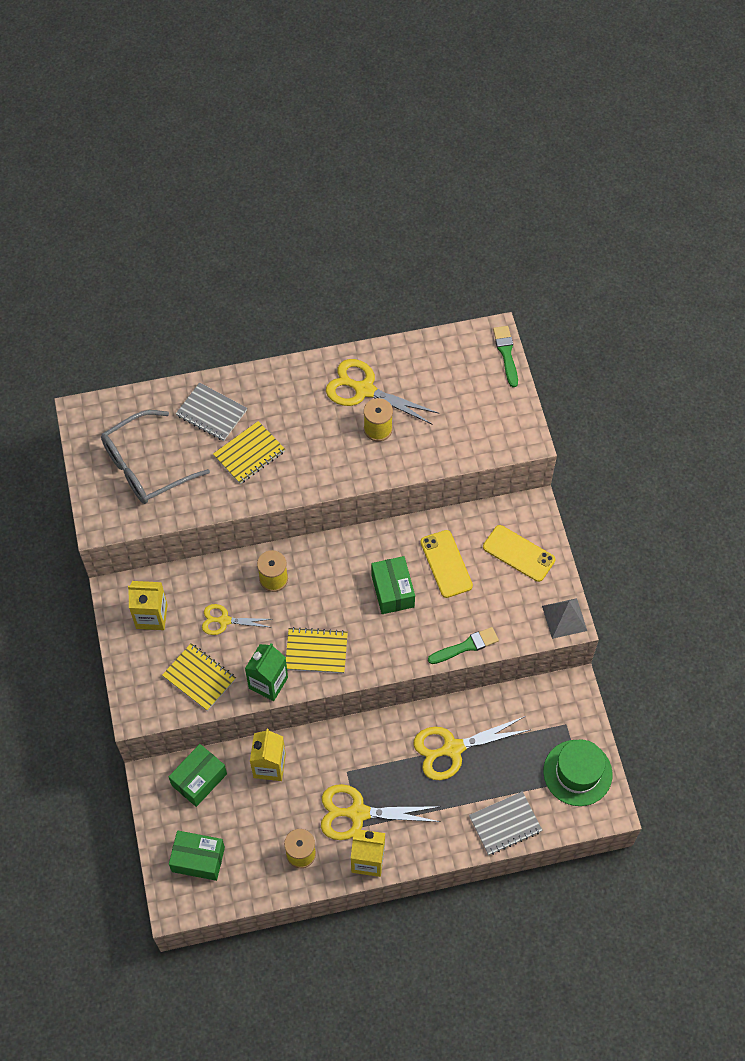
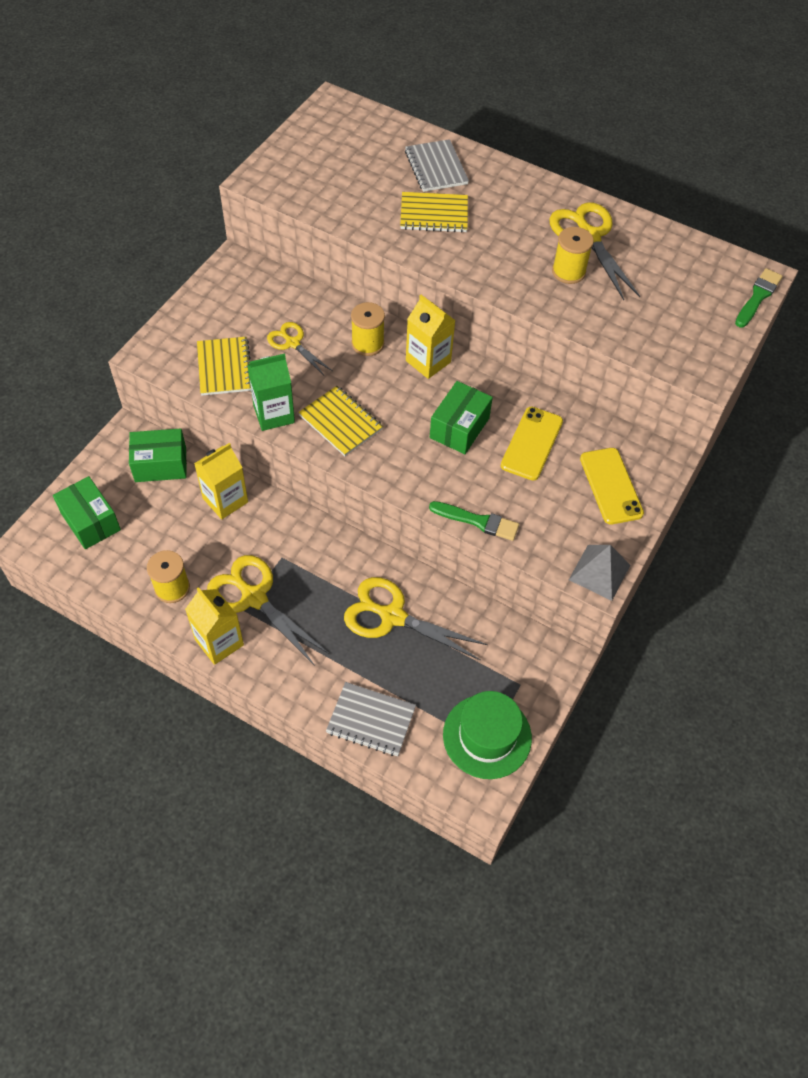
camera: 40 degrees right, 5 degrees down
(145, 467) = (339, 167): grey glasses -> none
(151, 616) = (240, 298): yellow carton -> yellow carton (428, 361)

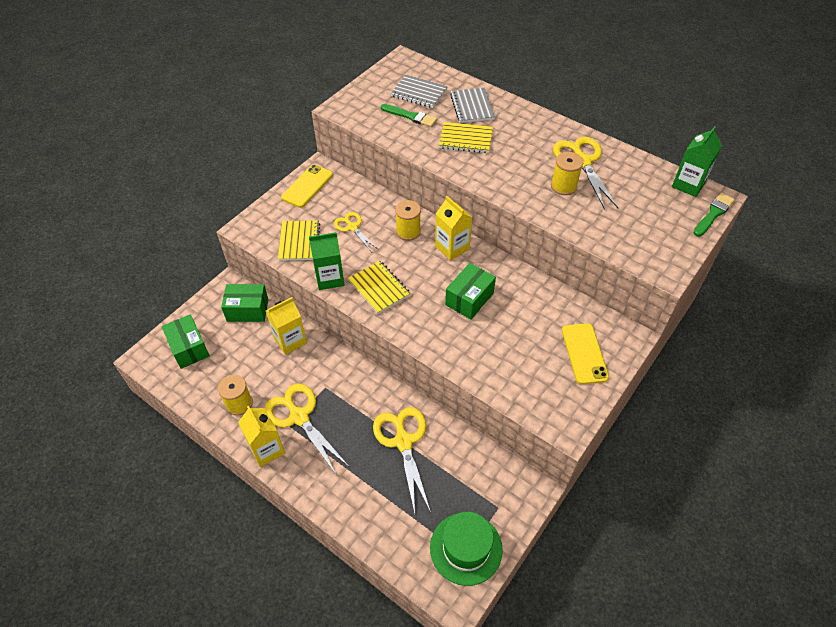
camera: 10 degrees right, 5 degrees down
(371, 720) = (374, 525): grey notebook -> grey notebook (419, 93)
(392, 616) = (403, 442): yellow scissors -> yellow scissors turned 45 degrees clockwise
(478, 521) = (474, 373): green brush -> green brush (410, 116)
(532, 443) = (524, 315): yellow phone -> yellow phone (307, 186)
(599, 572) = (568, 422): grey pyramid -> none
(724, 260) = (688, 185): none -> green carton

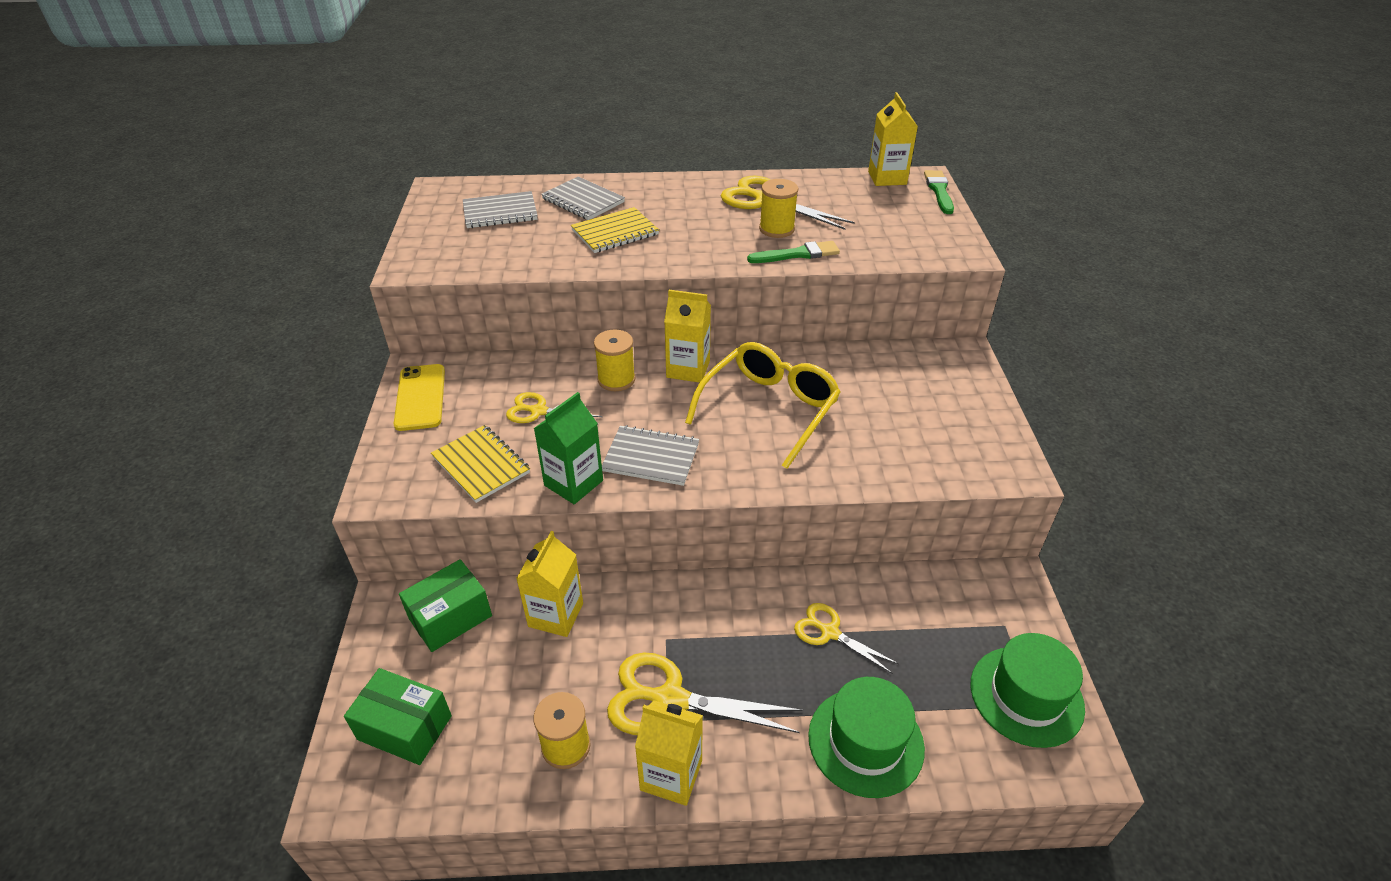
camera: 40 degrees left, 10 degrees down
(363, 504) = (865, 741): none -> green hat
(379, 288) = (651, 457): yellow notebook -> grey notebook
(403, 442) = (830, 632): yellow scissors -> yellow scissors, size x0.59
(410, 116) = (518, 238): green brush -> green brush (797, 254)
(469, 299) = (769, 409): green box -> yellow glasses
(584, 353) = (944, 392): yellow phone -> none
(688, 185) = (887, 178): green carton -> yellow carton

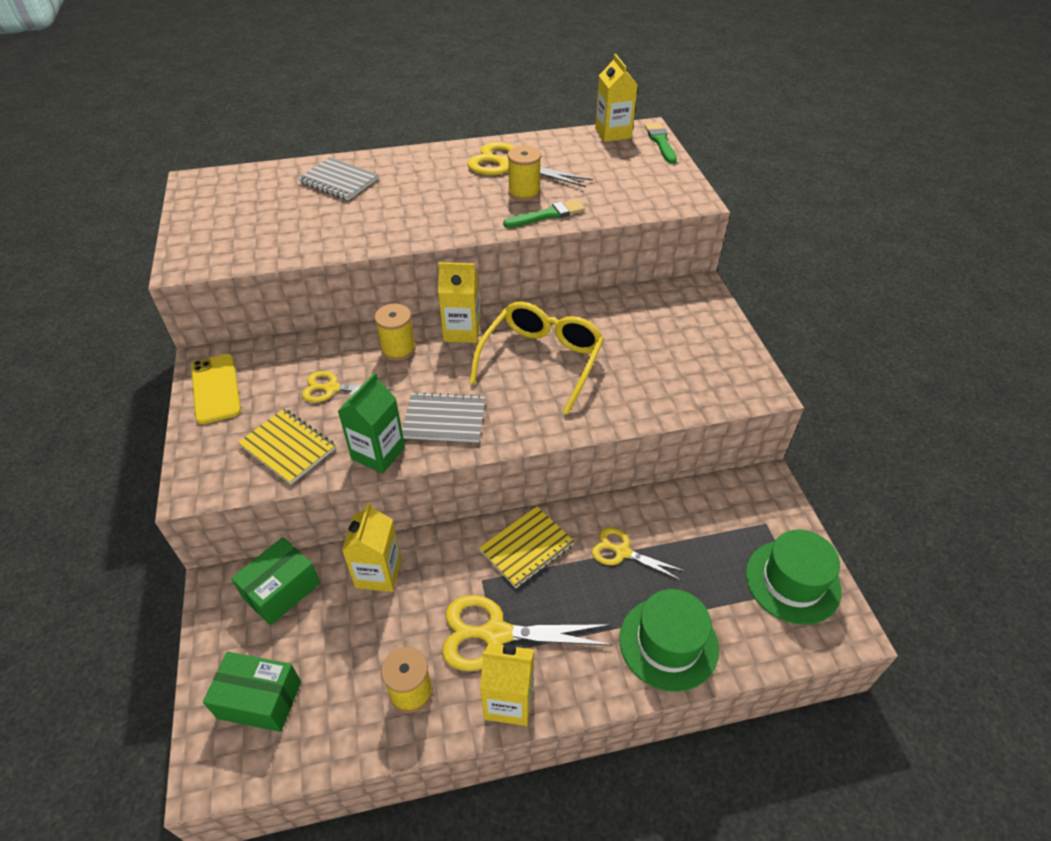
camera: 10 degrees left, 5 degrees up
(500, 212) = (261, 200): grey notebook -> none
(615, 232) = (376, 210): yellow notebook -> yellow notebook (526, 548)

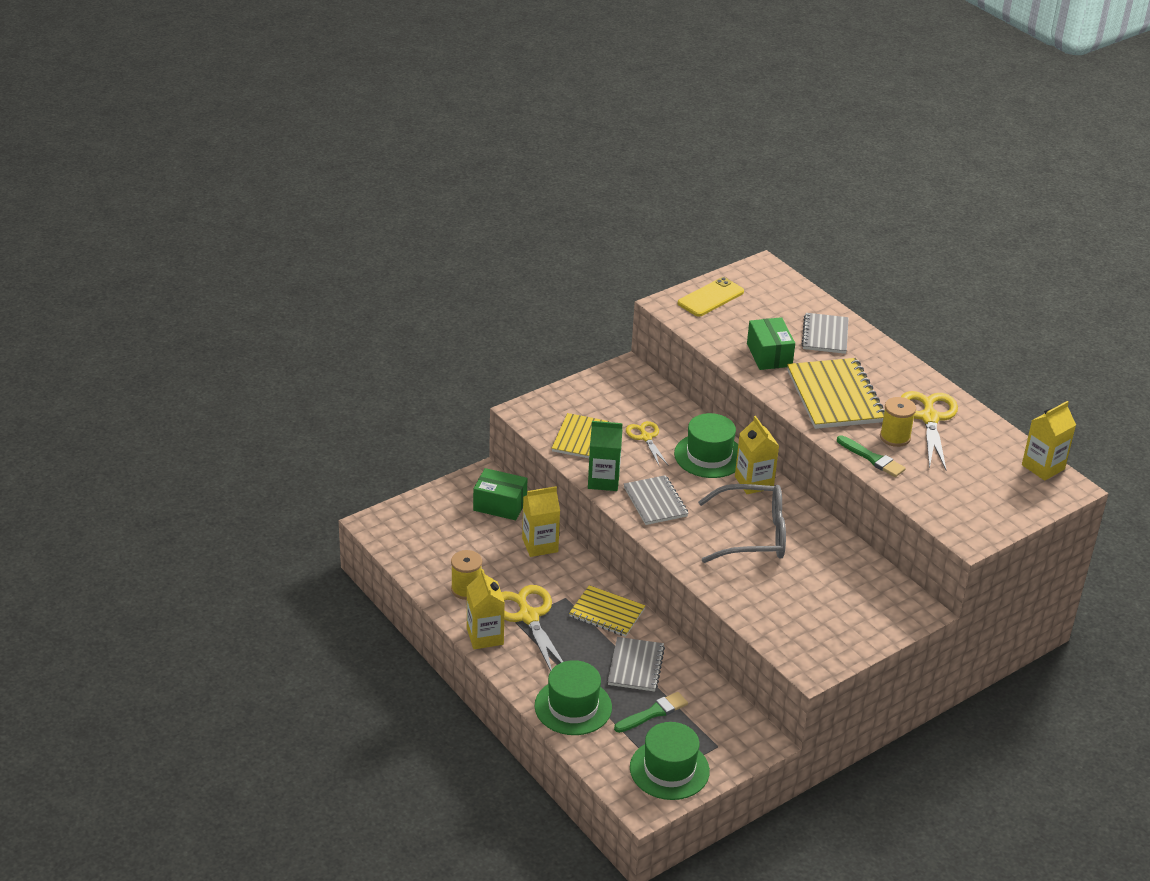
camera: 65 degrees right, 10 degrees down
(216, 389) = (607, 385): yellow phone -> yellow phone (710, 298)
(259, 700) = (424, 526): green box -> green box (769, 355)
(398, 349) = (709, 456): yellow spool -> green hat
(437, 206) = (835, 396): none -> yellow notebook
(542, 360) = (753, 535): yellow glasses -> grey glasses
(622, 552) = (636, 666): yellow scissors -> grey notebook
(660, 142) = (1055, 501): green brush -> green brush (653, 713)

